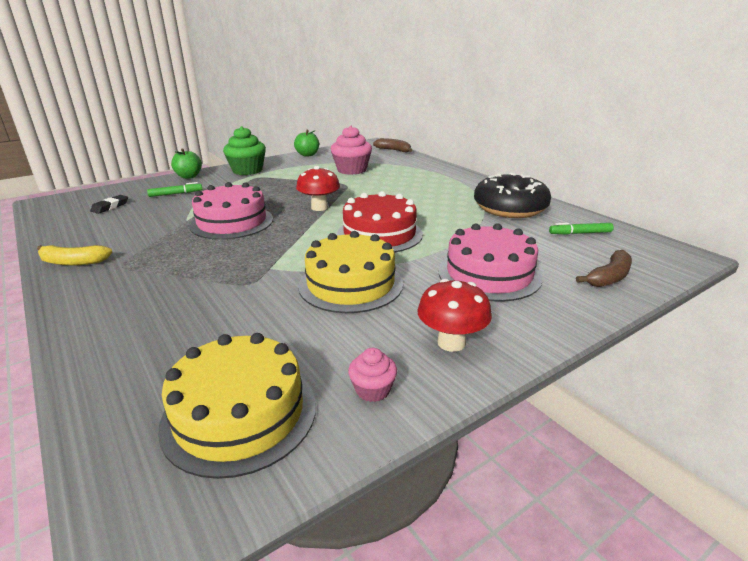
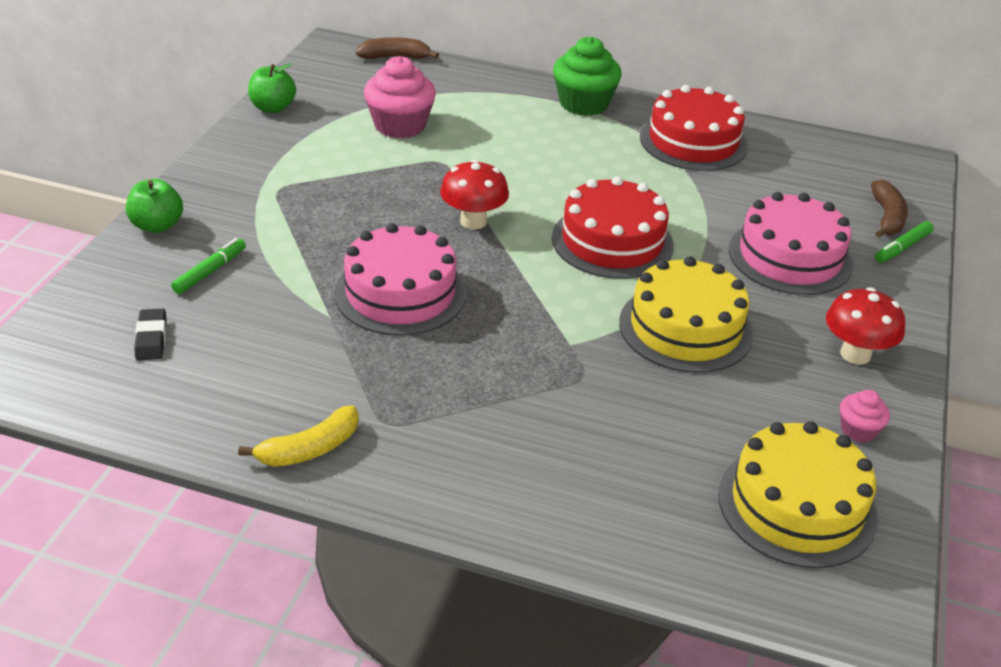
camera: 40 degrees left, 10 degrees up
(247, 170) = (235, 178): green cupcake -> green cupcake (583, 104)
(510, 208) = (693, 142): black donut -> red cake
(580, 233) = (802, 160): green marker -> green marker (902, 247)

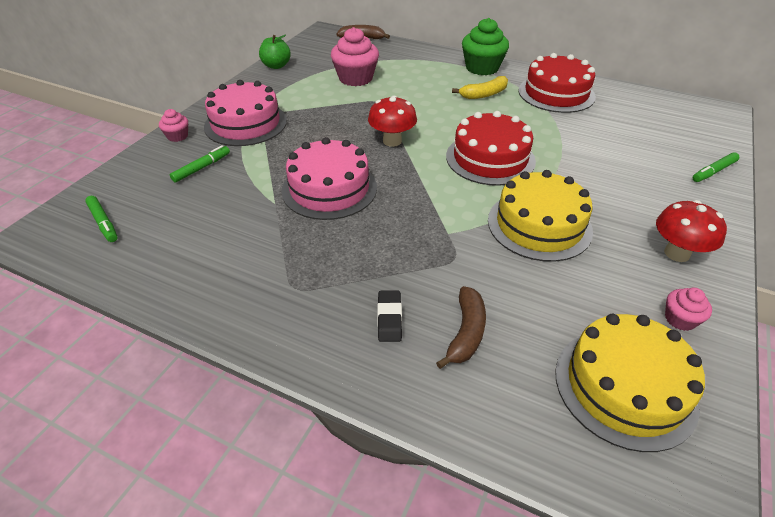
camera: 10 degrees right, 5 degrees up
(96, 355) = (103, 223): none -> green marker
(151, 338) = (145, 213): black eraser -> black eraser (389, 318)
(157, 226) = (177, 136): green apple -> pink cupcake
(310, 449) = (231, 305): yellow banana -> yellow banana (484, 94)
(790, 257) = (624, 175): pink cake -> pink cake (246, 123)
(887, 217) = (700, 149): brown banana -> brown banana (466, 332)

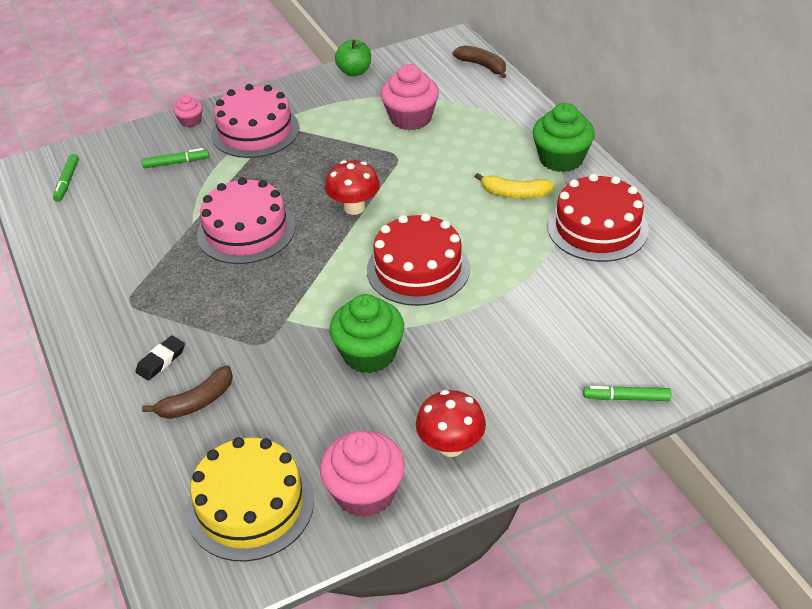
camera: 40 degrees right, 0 degrees up
(539, 225) = (369, 354): yellow cake -> green cupcake
(680, 319) = (365, 492): pink cupcake -> pink cupcake, size x1.96

